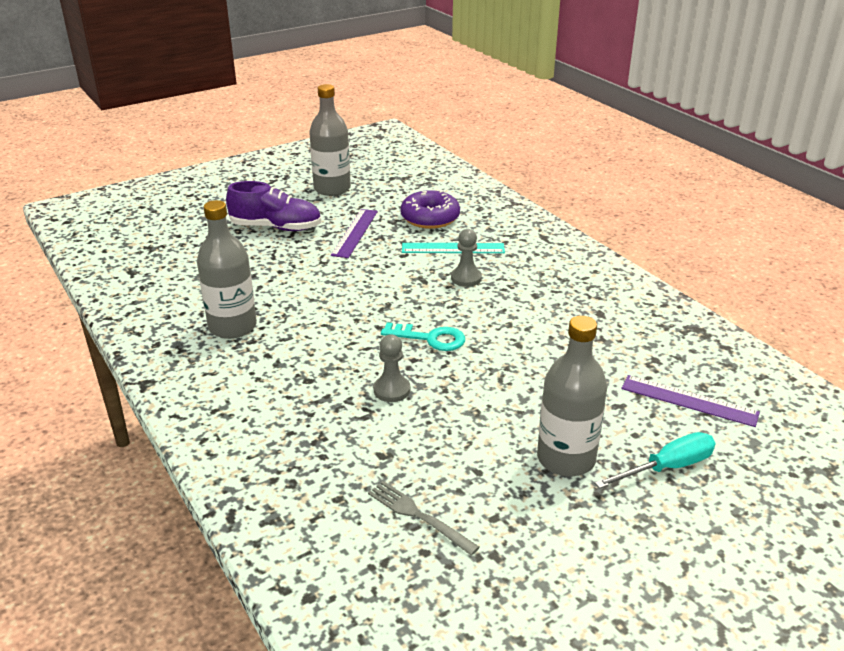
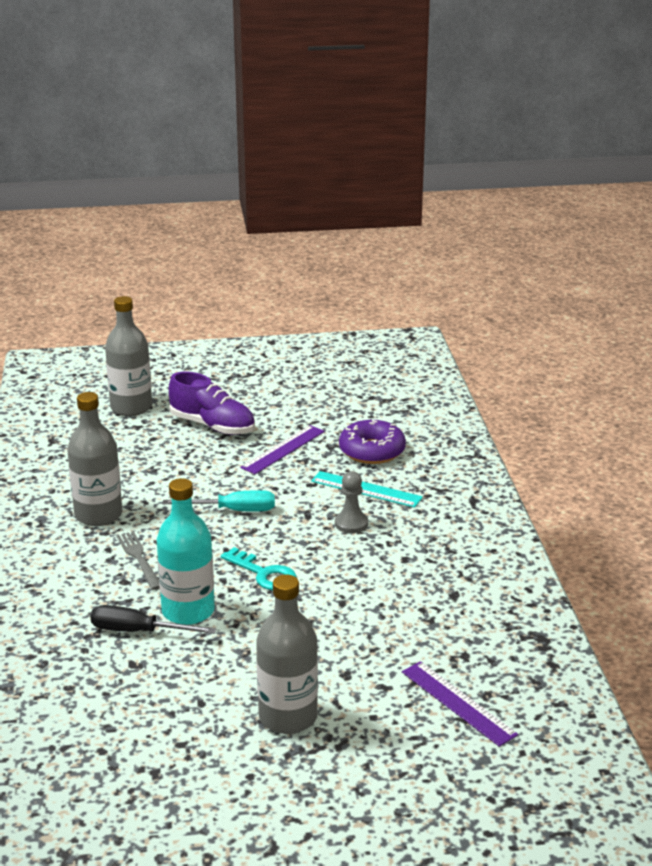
camera: 25 degrees right, 5 degrees down
(332, 189) = (300, 396): grey bottle -> grey bottle (131, 407)
(361, 422) = (138, 631): none -> black screwdriver
(392, 390) = (188, 611): grey pawn -> turquoise bottle
(417, 515) = (120, 721): grey fork -> grey fork (138, 558)
(667, 467) = (374, 754): turquoise screwdriver -> turquoise screwdriver (234, 510)

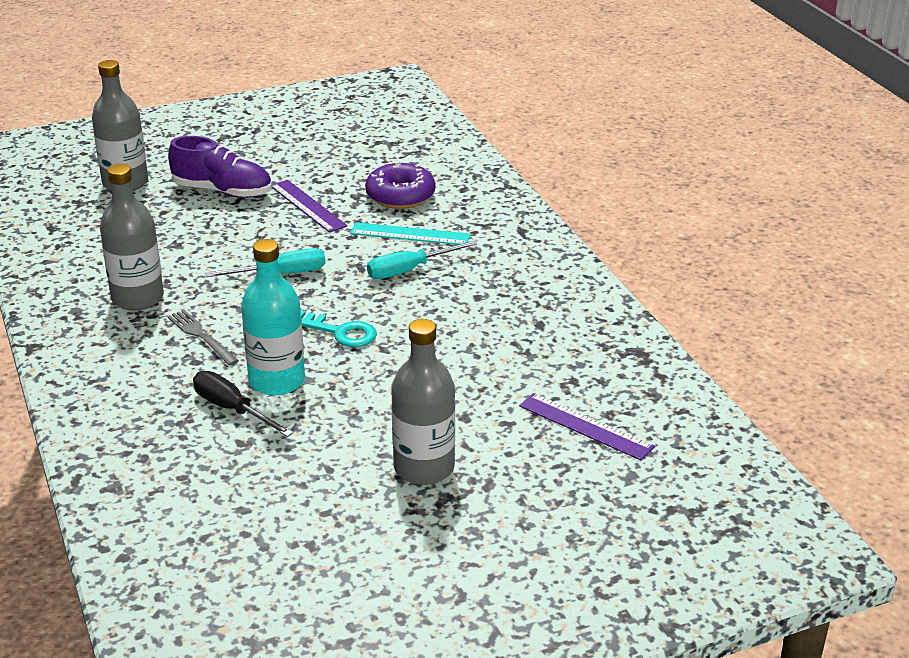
camera: 15 degrees left, 5 degrees up
(138, 631) = (232, 409): black screwdriver -> black screwdriver turned 45 degrees clockwise
(283, 449) = (308, 206): purple ruler -> purple ruler turned 60 degrees counterclockwise
(351, 524) = (409, 270): grey pawn -> turquoise screwdriver

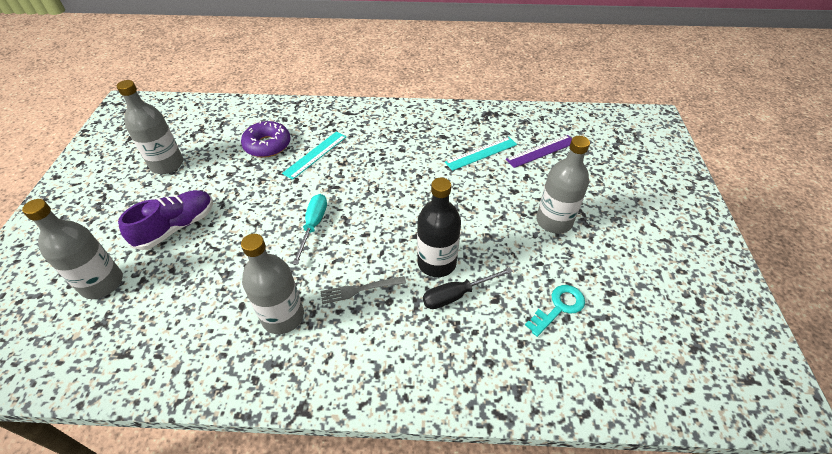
camera: 65 degrees left, 15 degrees up
(277, 381) = (436, 263): turquoise bottle -> black bottle
(308, 206) = (239, 189): purple ruler -> none
(314, 147) = (167, 164): none -> grey bottle
(340, 332) = (401, 217): turquoise key -> turquoise key (559, 307)
(409, 270) = (354, 167): turquoise screwdriver -> none
(528, 368) = (481, 153): none -> turquoise ruler

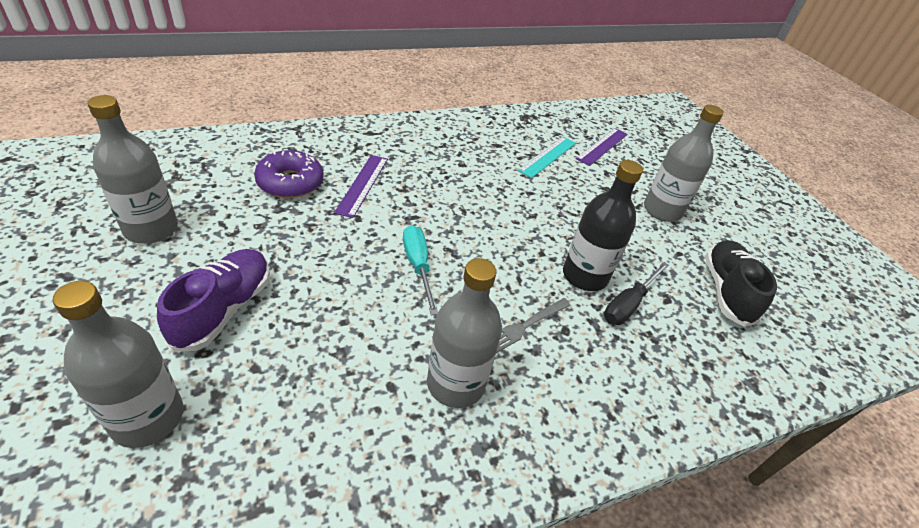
camera: 30 degrees left, 5 degrees down
(315, 154) = (362, 184): turquoise ruler -> purple ruler
(559, 307) = (726, 291): turquoise key -> black shoe

